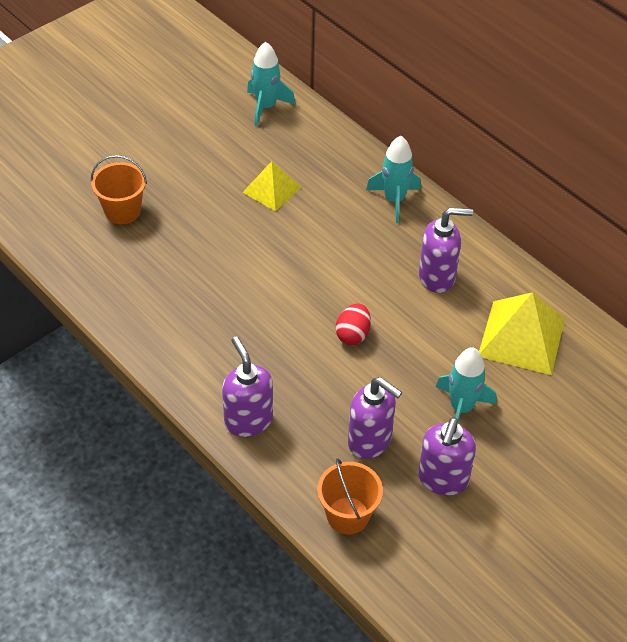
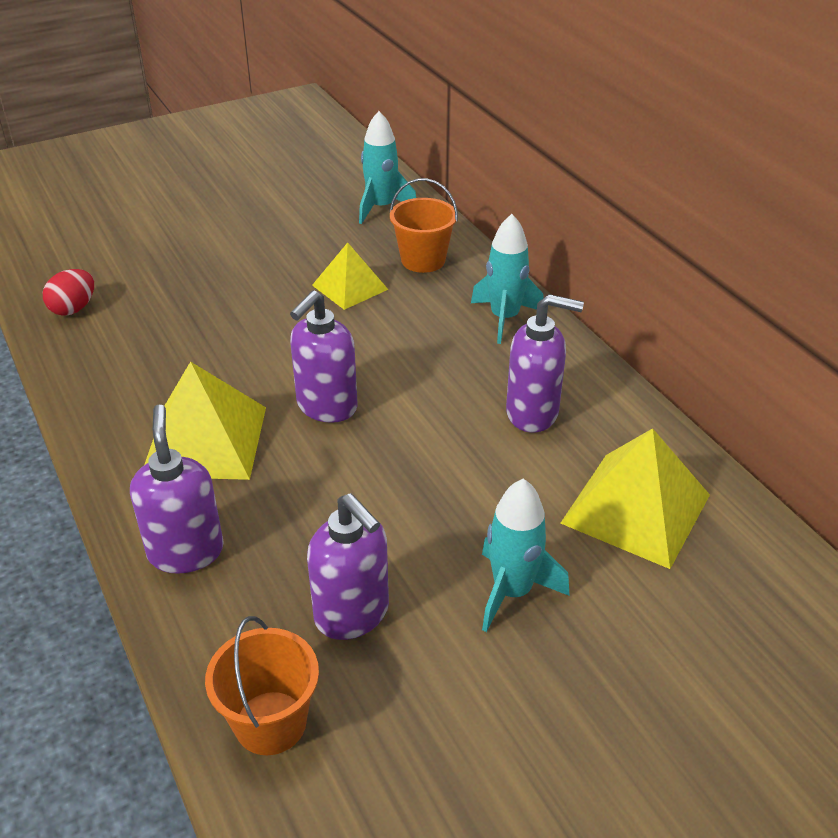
camera: 15 degrees right, 10 degrees down
(122, 211) = (156, 284): orange bucket -> orange bucket (423, 260)
(223, 338) = (205, 440): none -> yellow pyramid
(353, 334) = (386, 465): red egg -> red egg (73, 309)
(442, 479) = (446, 696): purple soap dispenser -> purple soap dispenser (326, 407)

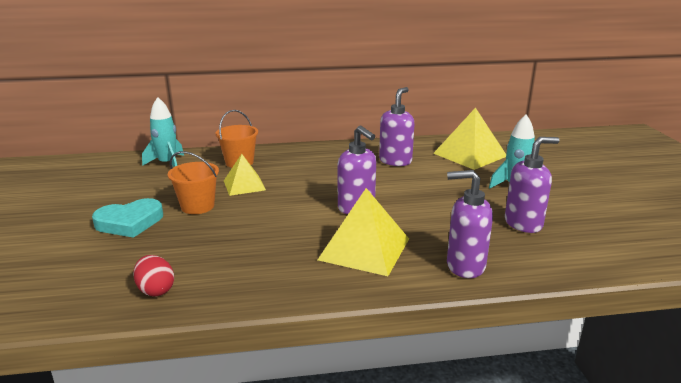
camera: 70 degrees left, 15 degrees down
(210, 240) = (130, 222): none -> turquoise heart
(270, 723) = (595, 254): orange bucket -> orange bucket (197, 206)
(504, 318) = (314, 153): turquoise rocket -> none

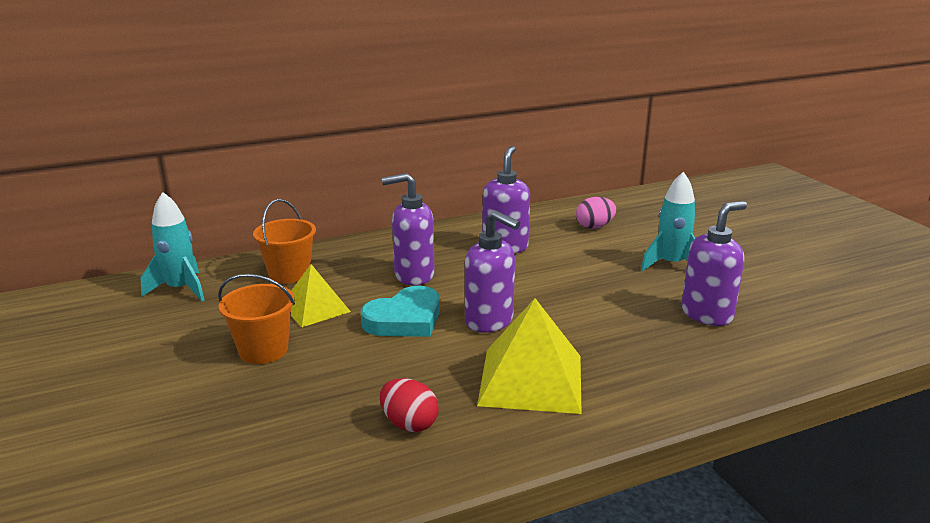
camera: 15 degrees left, 0 degrees up
(130, 222) = (171, 391): turquoise heart -> turquoise heart (405, 319)
(156, 290) = (270, 491): red egg -> red egg (409, 424)
(465, 266) = (668, 383): purple soap dispenser -> purple soap dispenser (413, 275)
(470, 154) = (594, 226): yellow pyramid -> pink egg

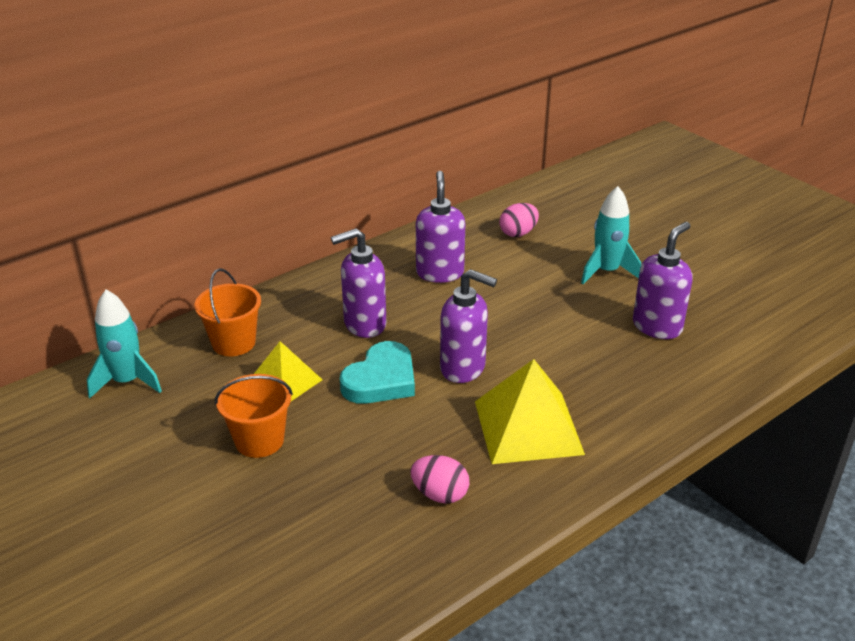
camera: 15 degrees left, 10 degrees up
(409, 424) = (440, 494): red egg -> pink egg

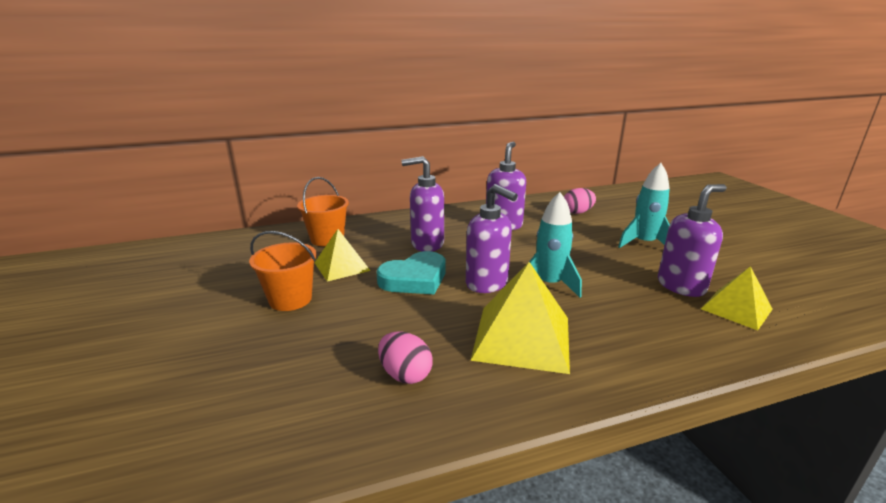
camera: 20 degrees right, 10 degrees down
(127, 382) = (239, 247): turquoise rocket -> turquoise rocket (549, 284)
(711, 344) = (736, 309): none -> yellow pyramid

